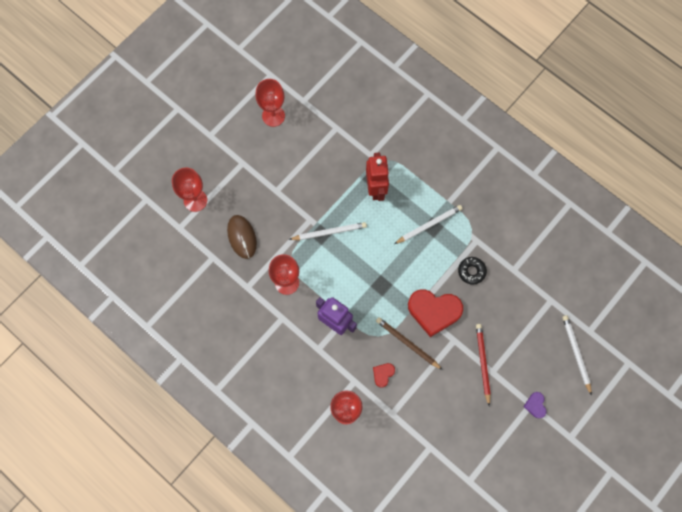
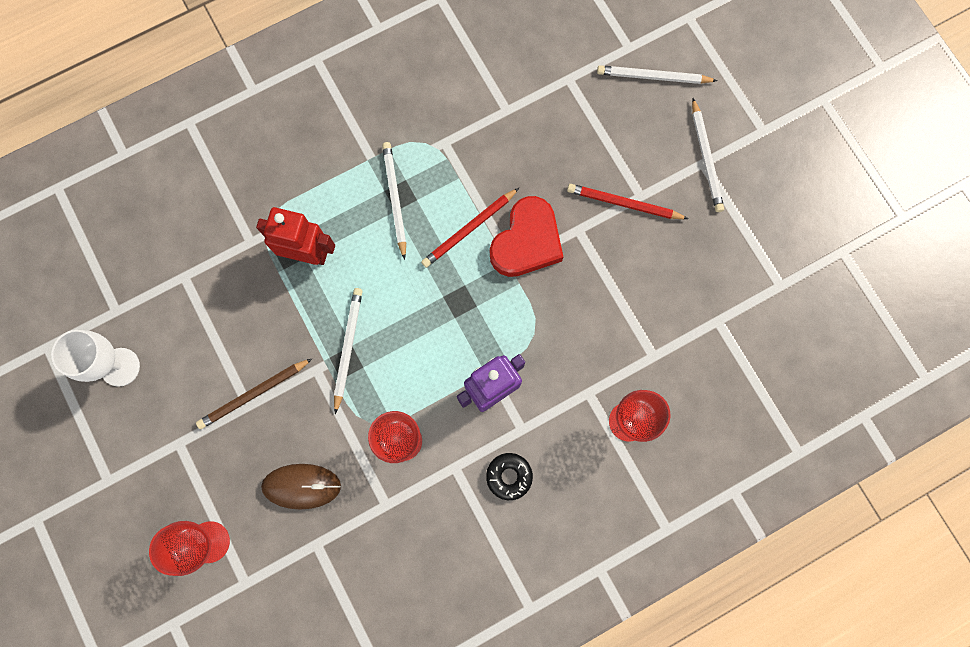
camera: 70 degrees left, 5 degrees up
(273, 116) = (120, 367): red goblet -> white goblet
(383, 374) = (592, 348): red heart -> none
(407, 343) = (559, 296): brown pencil -> brown pencil (254, 394)
(428, 275) = (469, 229): none -> red pencil
(471, 271) = (487, 167): black donut -> black donut (509, 476)
(535, 405) = (705, 158): purple heart -> white pencil

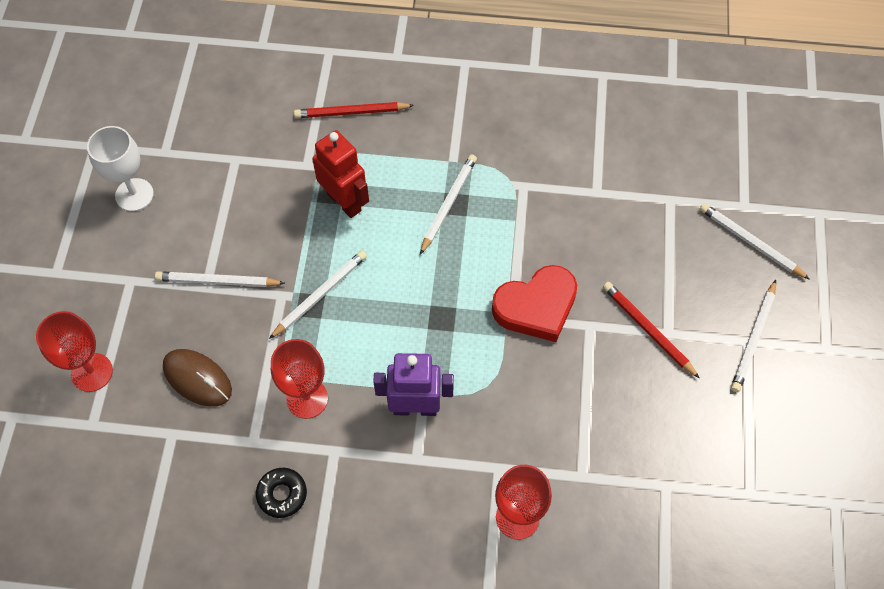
camera: 35 degrees right, 15 degrees down
(254, 394) = (218, 281): brown pencil -> white pencil
(469, 229) = (493, 265): red pencil -> red pencil (351, 112)
(509, 476) = (375, 491): black donut -> black donut (282, 494)

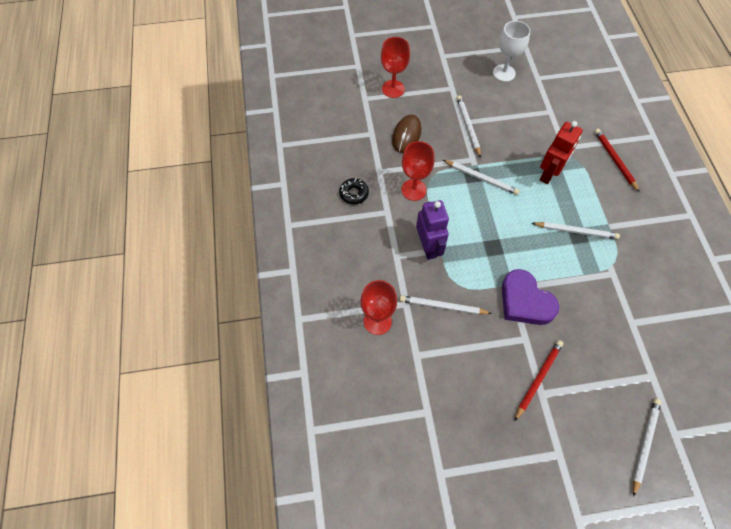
camera: 75 degrees right, 0 degrees up
(536, 306) = (525, 301): red heart -> purple heart
(753, 338) = (563, 458): white pencil -> white pencil (443, 306)

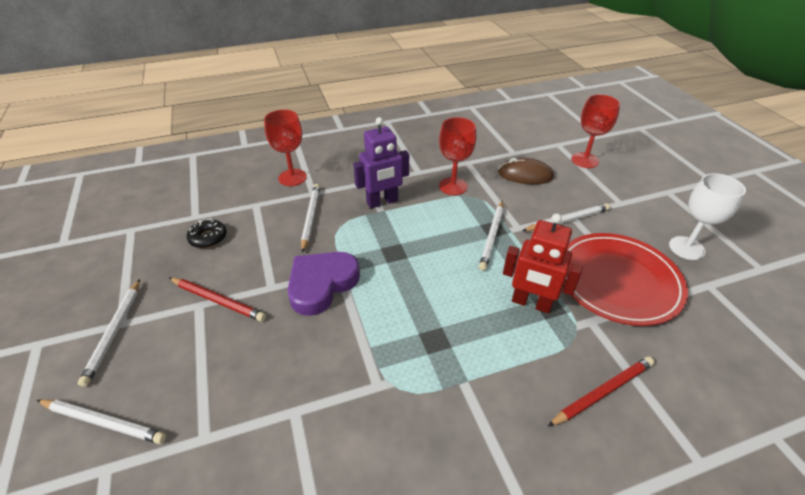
camera: 80 degrees right, 20 degrees down
(354, 193) = (433, 150): black donut -> black donut (208, 238)
(531, 121) = (617, 281): none -> red plate
(576, 231) = (441, 337): white pencil -> white pencil (114, 332)

